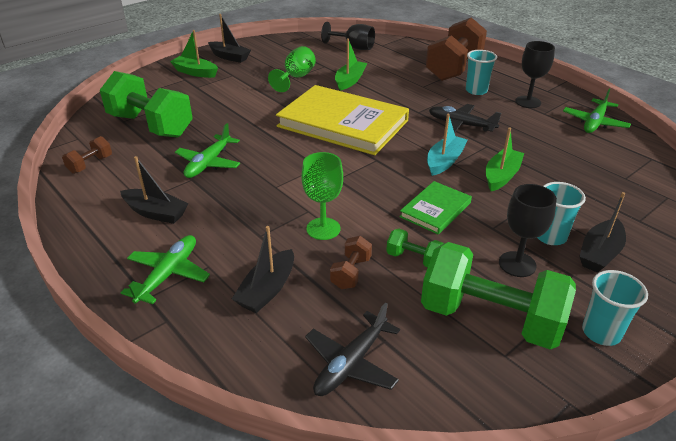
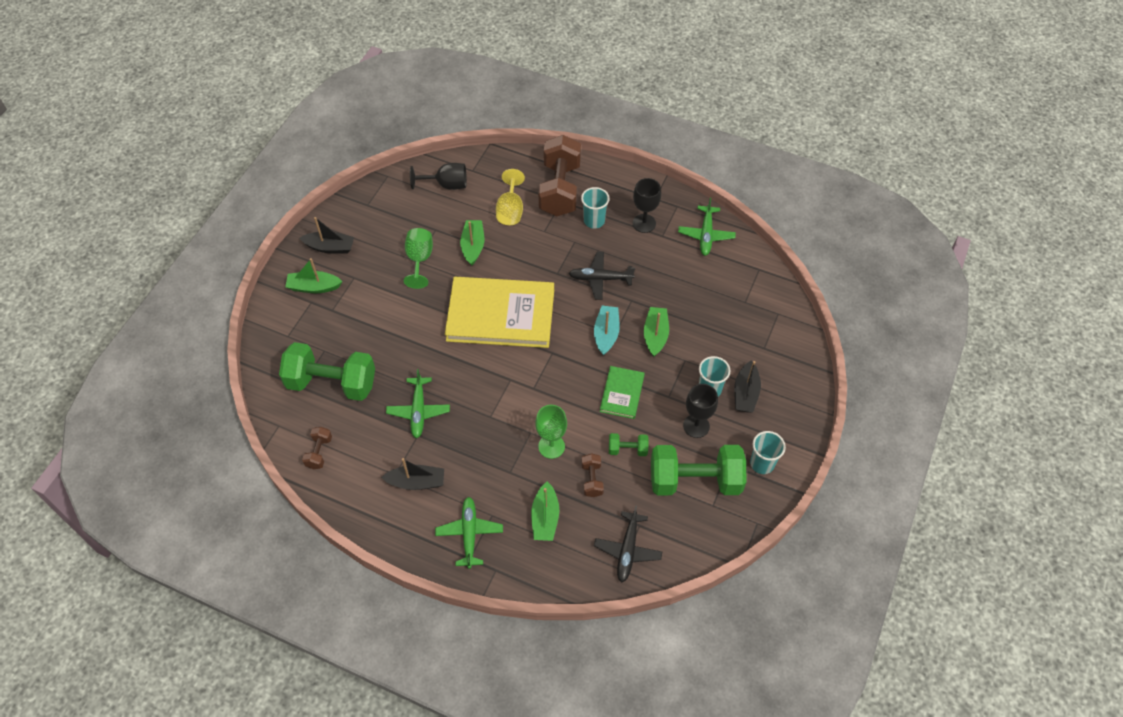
camera: 25 degrees left, 20 degrees up
(267, 290) = (545, 518): black boat -> green boat
(399, 70) = (510, 210): none -> yellow goblet

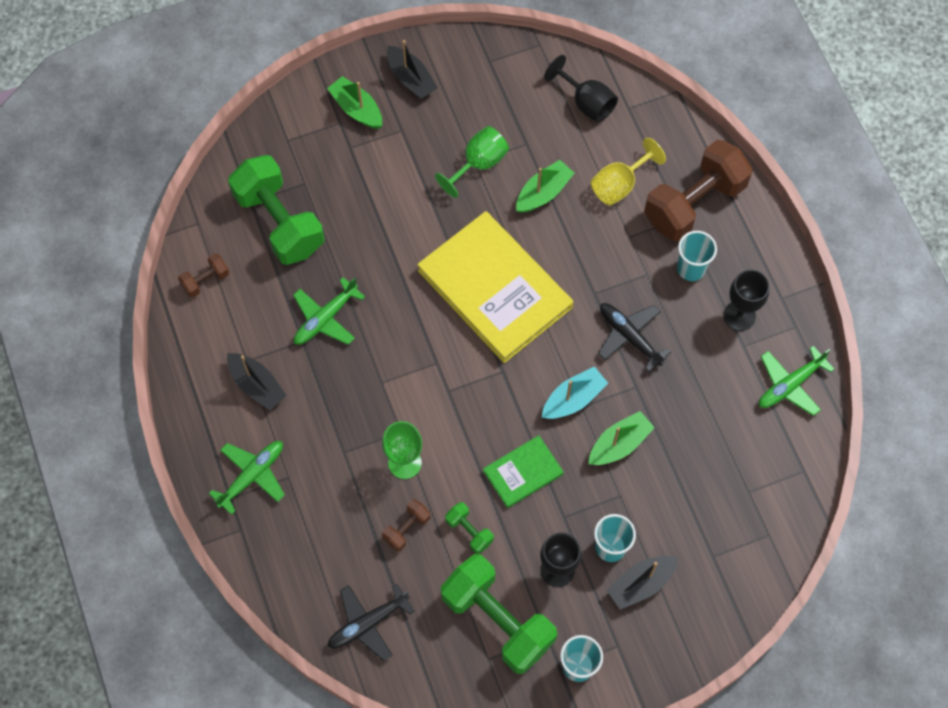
camera: 45 degrees right, 10 degrees up
(545, 518) = (329, 524): green boat -> none

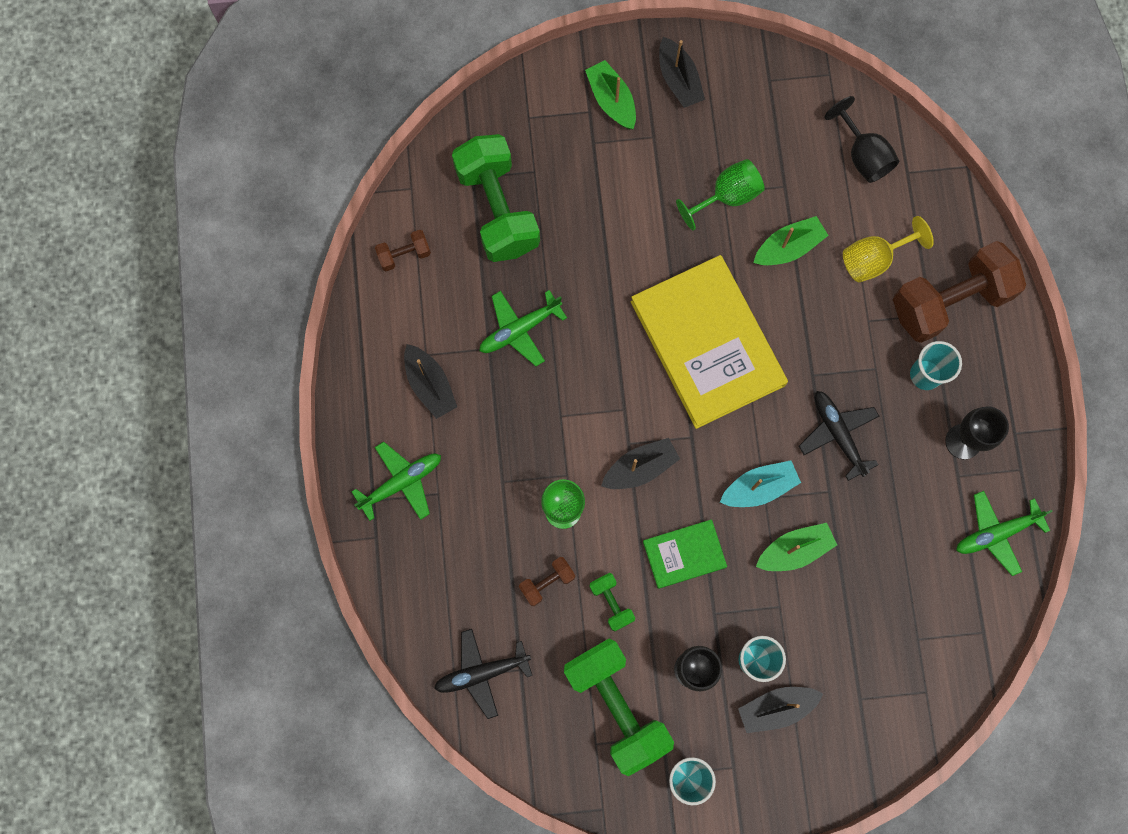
camera: 15 degrees right, 10 degrees up
(464, 409) = (640, 468): none -> black boat

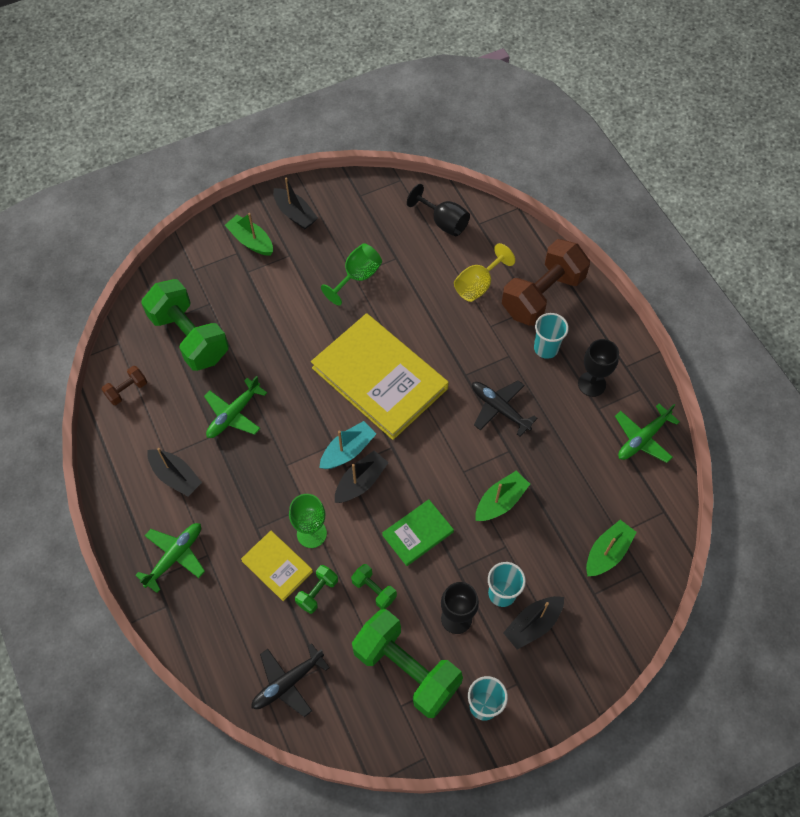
camera: 20 degrees left, 15 degrees down
(512, 535) = (277, 566): none -> yellow book
(547, 582) = (317, 592): brown dumbbell -> green dumbbell
(759, 487) = (456, 466): turquoise boat -> turquoise boat (348, 451)
(788, 247) = (414, 296): green boat -> green boat (607, 552)

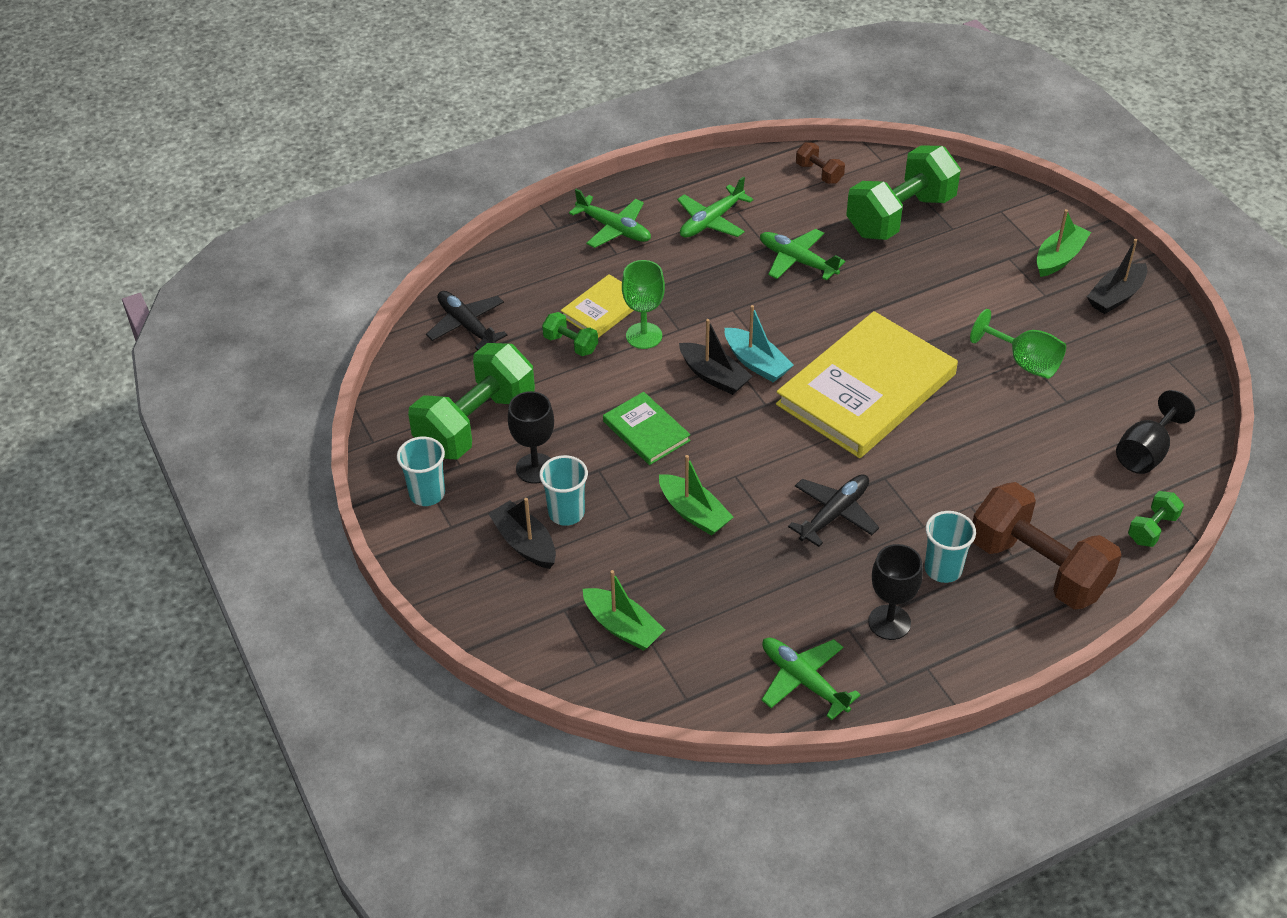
camera: 90 degrees right, 15 degrees down
(176, 476) = (711, 221): black boat -> green plane
(374, 590) = (573, 393): green dumbbell -> green dumbbell (1152, 529)
(478, 285) = (1040, 492): yellow goblet -> none

